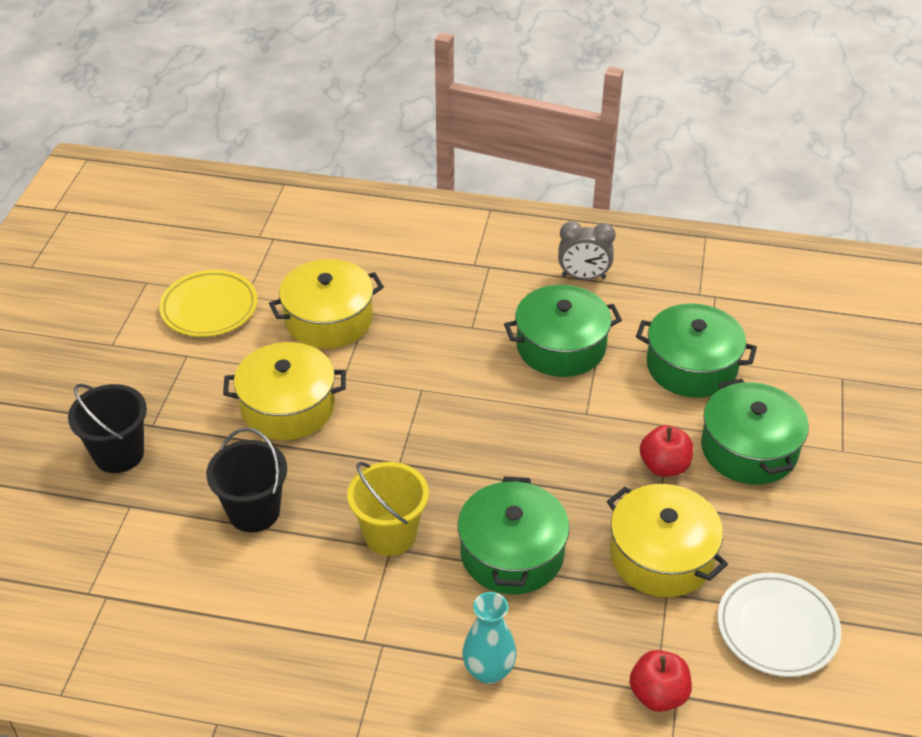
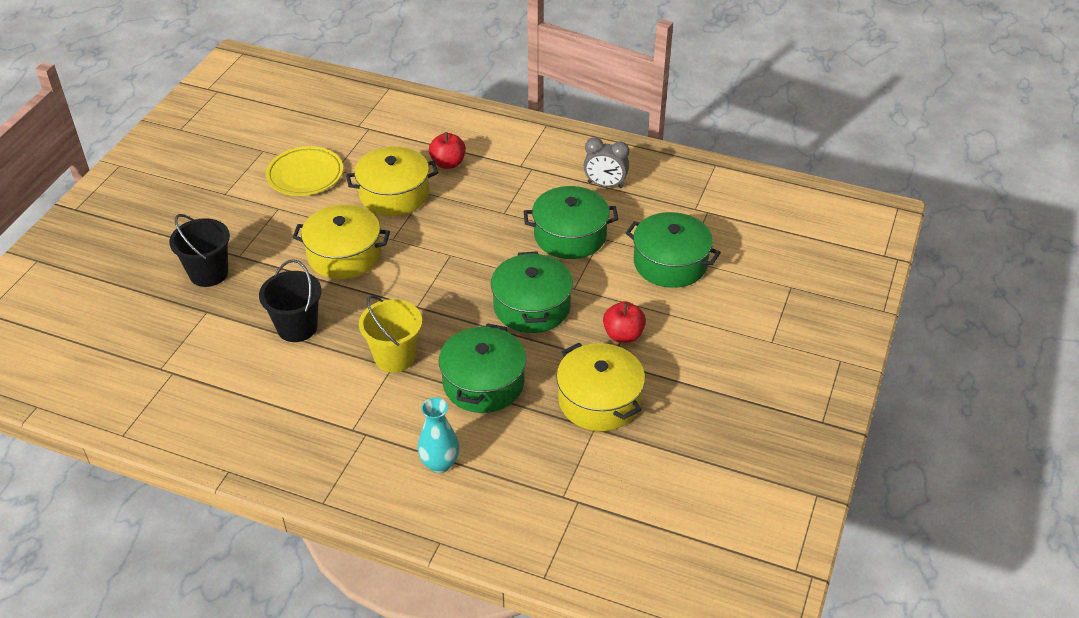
camera: 10 degrees right, 0 degrees up
(658, 695) = (564, 499): red apple -> red apple (448, 163)
(749, 449) = (696, 331): green pot -> green pot (532, 306)
(777, 628) = (673, 465): white plate -> none

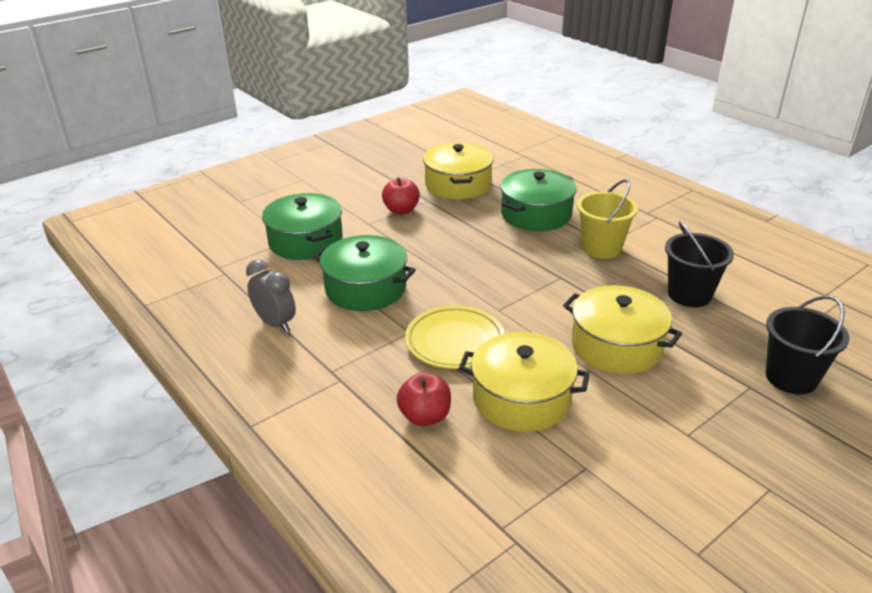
camera: 150 degrees left, 10 degrees down
(305, 175) = (635, 475): yellow plate -> yellow plate (454, 341)
(439, 463) = (597, 186): turquoise vase -> none
(532, 306) = (456, 247): green pot -> none

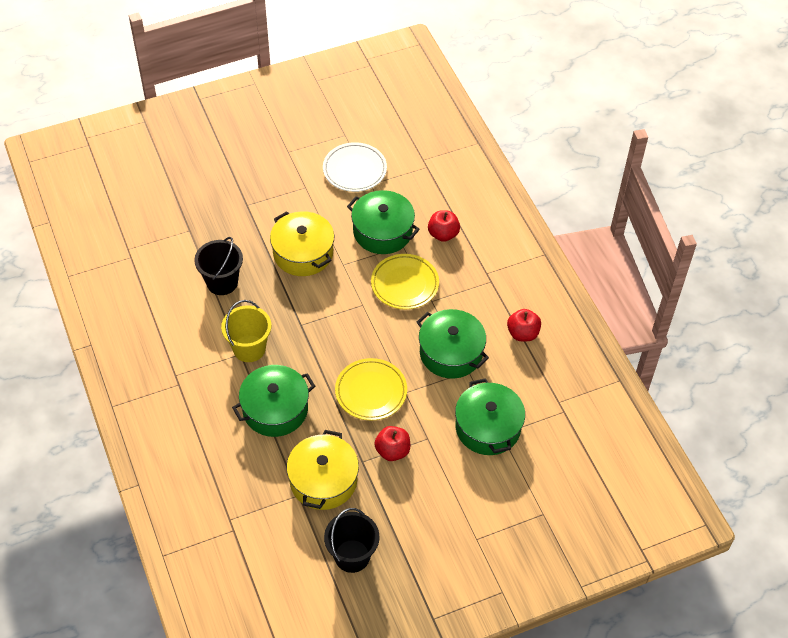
camera: 165 degrees left, 20 degrees up
(275, 323) = (522, 333): grey clock -> red apple
(445, 242) = (371, 392): none -> yellow plate
(521, 398) = (382, 231): yellow pot -> green pot
(629, 486) = (354, 170): none -> white plate
(791, 378) = (218, 204): black bucket -> black bucket (352, 556)

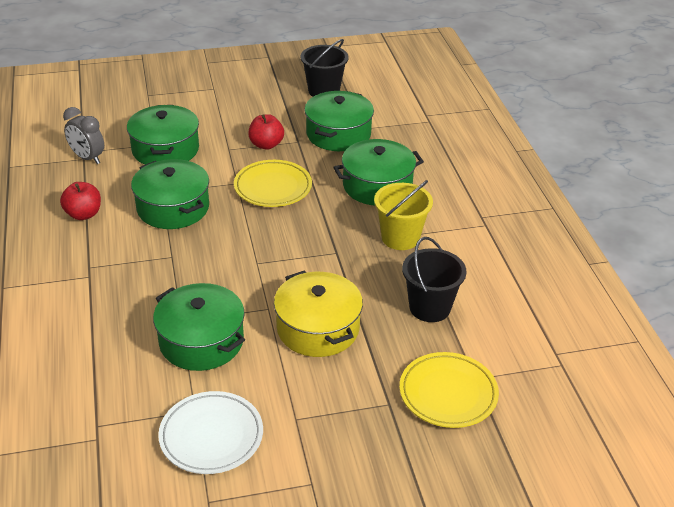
camera: 170 degrees left, 15 degrees down
(323, 480) = (338, 134): yellow pot -> green pot
(404, 284) = (197, 277): yellow plate -> yellow plate (448, 393)
(443, 234) = (120, 327): red apple -> none
(555, 403) = (87, 158): none -> grey clock

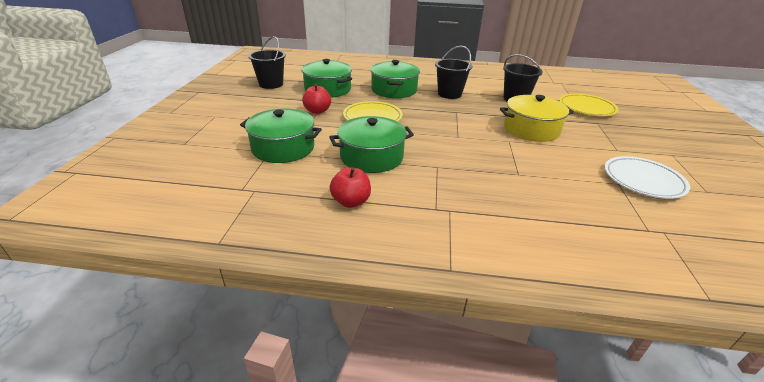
camera: 70 degrees left, 5 degrees down
(87, 158) = (256, 188): grey clock -> none
(201, 341) = (543, 169): green pot -> none
(400, 238) = (449, 94): yellow bucket -> black bucket

